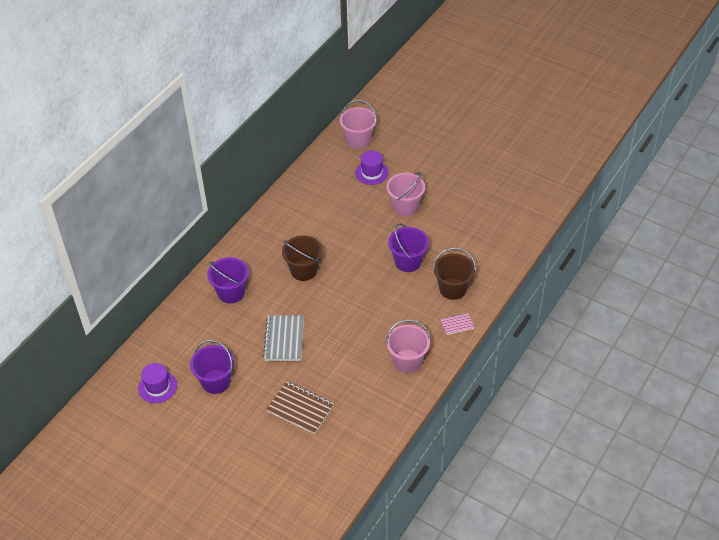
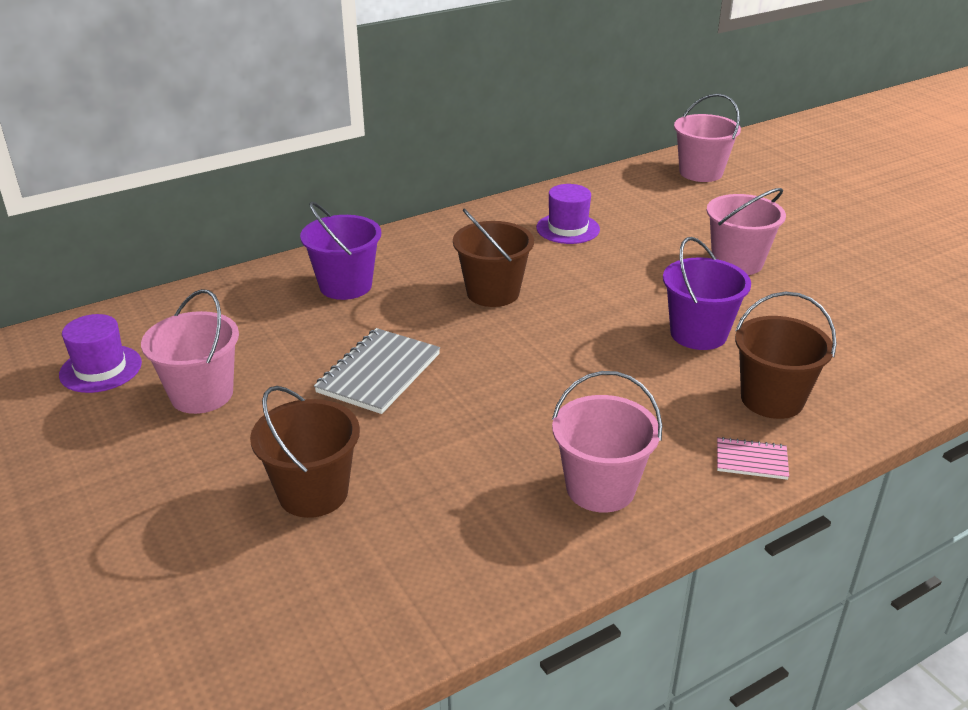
camera: 25 degrees right, 15 degrees down
(216, 381) = (202, 394): purple bucket -> pink bucket
(300, 409) = (313, 493): brown notebook -> brown bucket
(371, 172) = (700, 210): purple hat -> purple hat (568, 228)

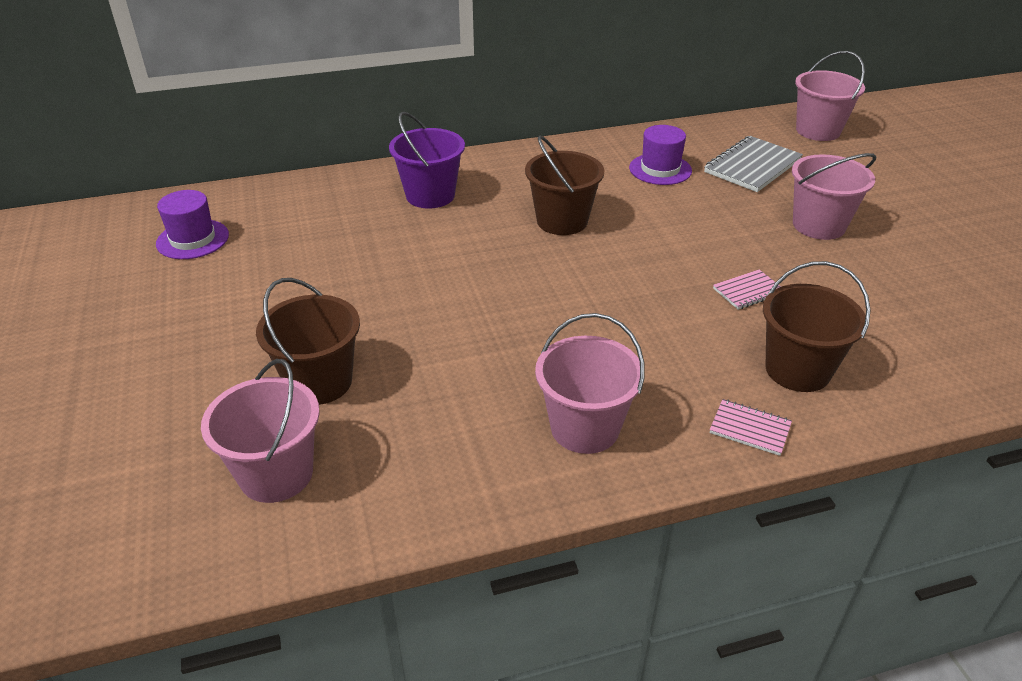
camera: 15 degrees right, 5 degrees up
(202, 394) = (264, 275): pink bucket -> pink bucket (276, 474)
(379, 373) = (425, 281): grey notebook -> grey notebook (752, 166)
(698, 334) = (748, 291): purple bucket -> pink notebook

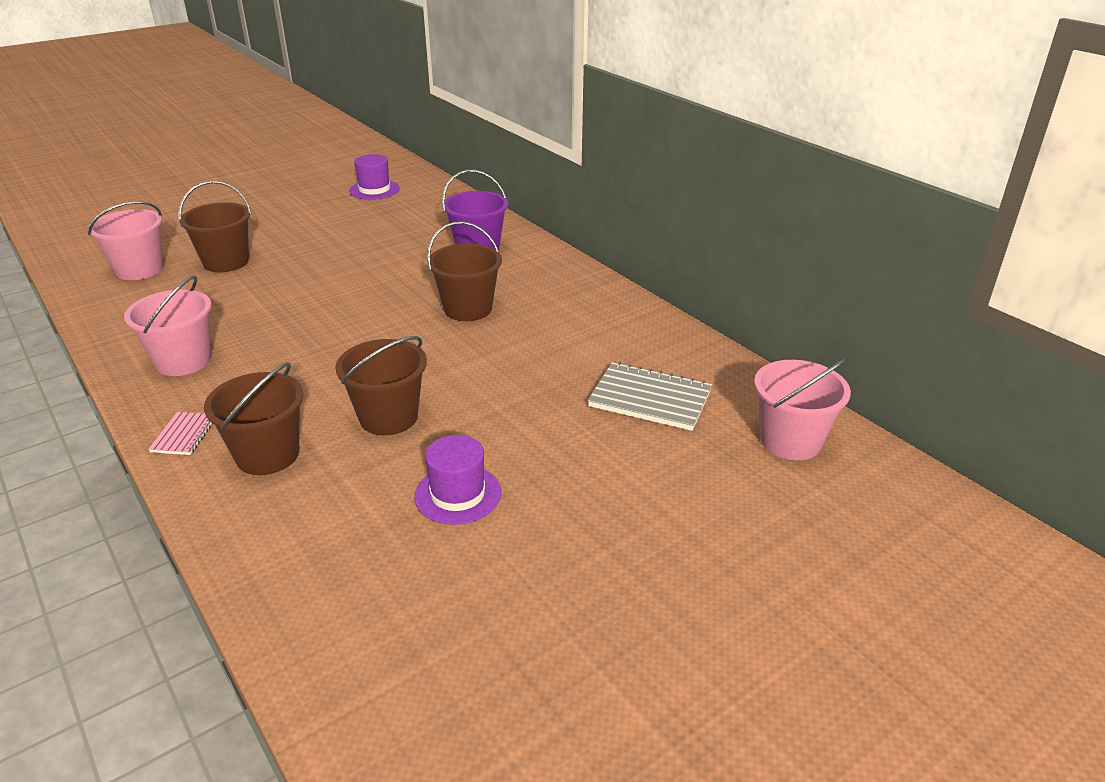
camera: 70 degrees right, 5 degrees down
(660, 169) = (600, 344): purple hat -> purple hat (458, 494)
(748, 291) = (388, 417): pink notebook -> brown bucket
(818, 225) = (540, 454): pink bucket -> none

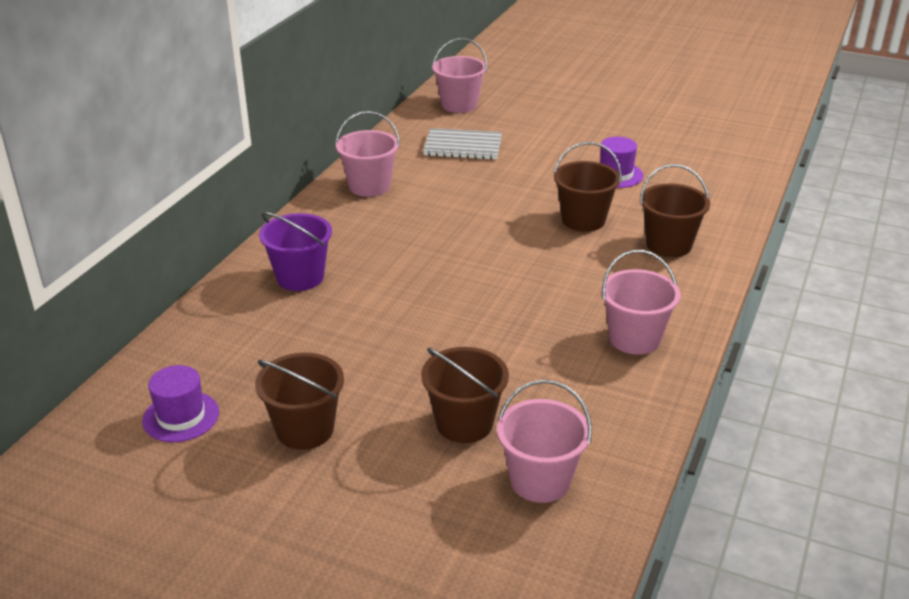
camera: 120 degrees left, 0 degrees up
(184, 435) = (696, 285): pink notebook -> none
(468, 309) = (417, 242): brown bucket -> brown bucket (305, 430)
(603, 313) = (369, 186): none -> pink bucket
(650, 399) = (463, 146): grey notebook -> grey notebook turned 75 degrees counterclockwise

